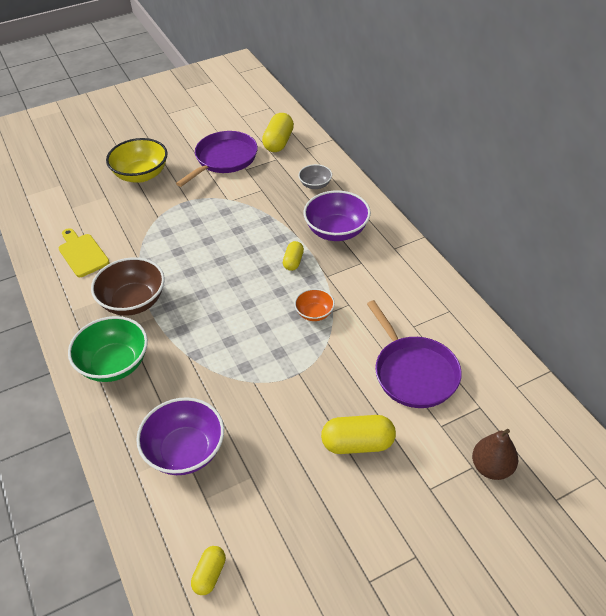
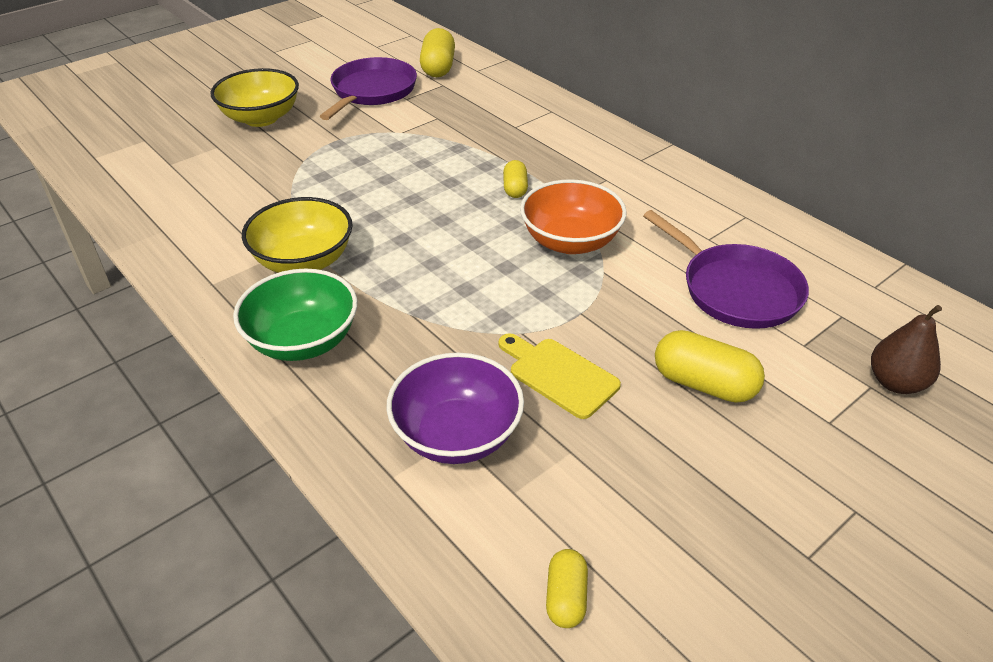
camera: 15 degrees left, 5 degrees down
(82, 253) = (205, 214): yellow cutting board -> yellow cutting board (559, 375)
(133, 301) = (304, 261): brown bowl -> yellow bowl
(314, 313) = (570, 241): orange bowl -> orange bowl, size x1.83
(315, 185) = (506, 106): grey bowl -> none
(336, 231) = (557, 150): purple bowl -> none
(358, 444) = (704, 384): yellow capsule -> yellow capsule turned 45 degrees clockwise

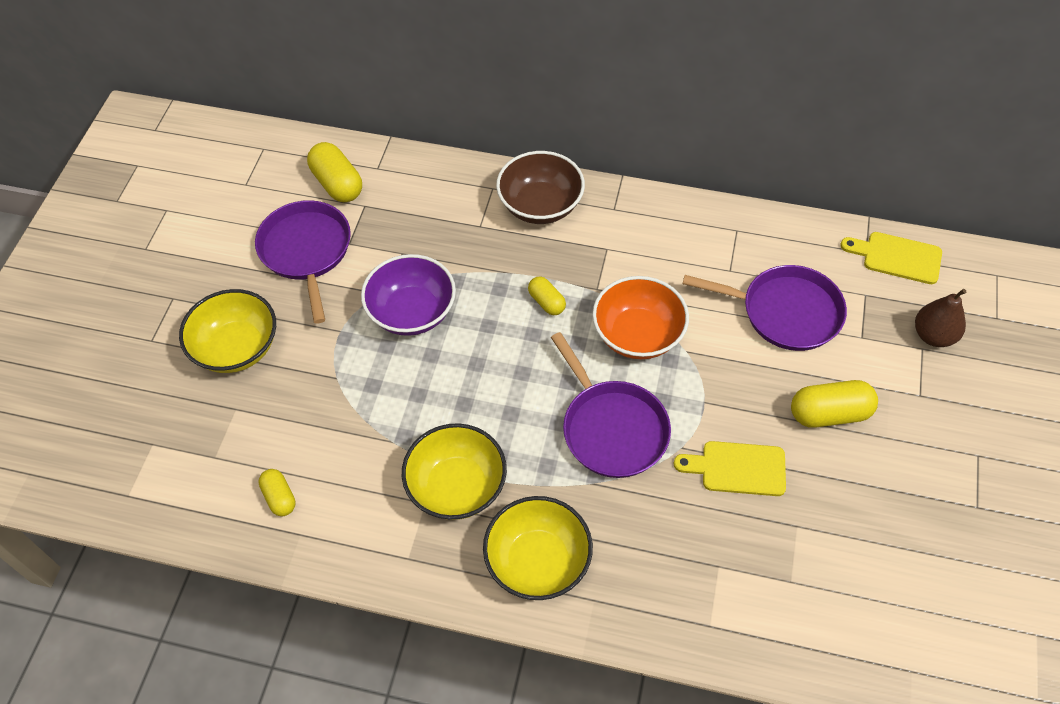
camera: 35 degrees left, 15 degrees up
(303, 341) = (538, 561): green bowl -> yellow bowl
(457, 435) = (718, 564): purple bowl -> purple bowl (412, 312)
(473, 289) = (612, 429): none -> purple pan
(566, 597) = (880, 631): yellow capsule -> yellow capsule (279, 497)
(579, 134) = (540, 205): none -> brown bowl
(909, 305) = (897, 257): none -> yellow cutting board

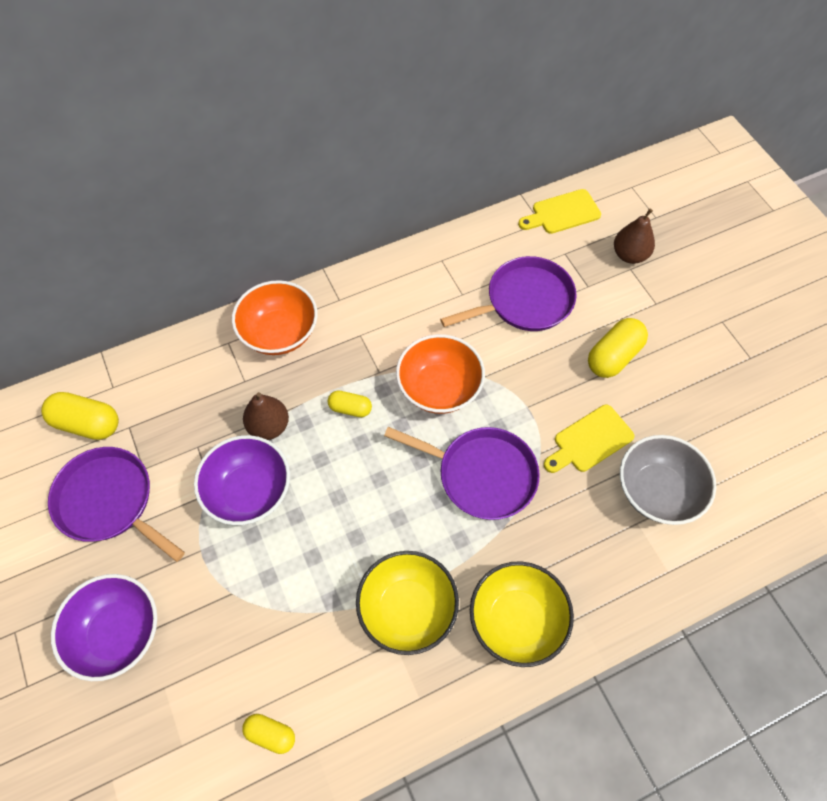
camera: 40 degrees left, 5 degrees up
(237, 348) = (118, 633): yellow bowl -> purple bowl
(469, 273) = (269, 426): none -> brown pear
(540, 205) = (279, 333): brown bowl -> orange bowl
(763, 554) = (657, 491): none -> grey bowl

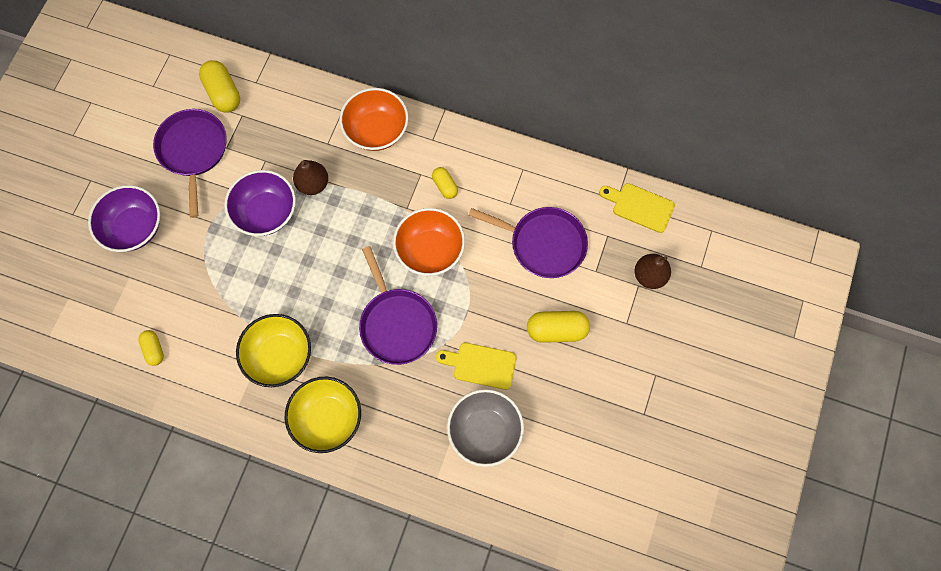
camera: 45 degrees right, 10 degrees up
(350, 408) = (367, 215): yellow capsule -> yellow capsule (445, 186)

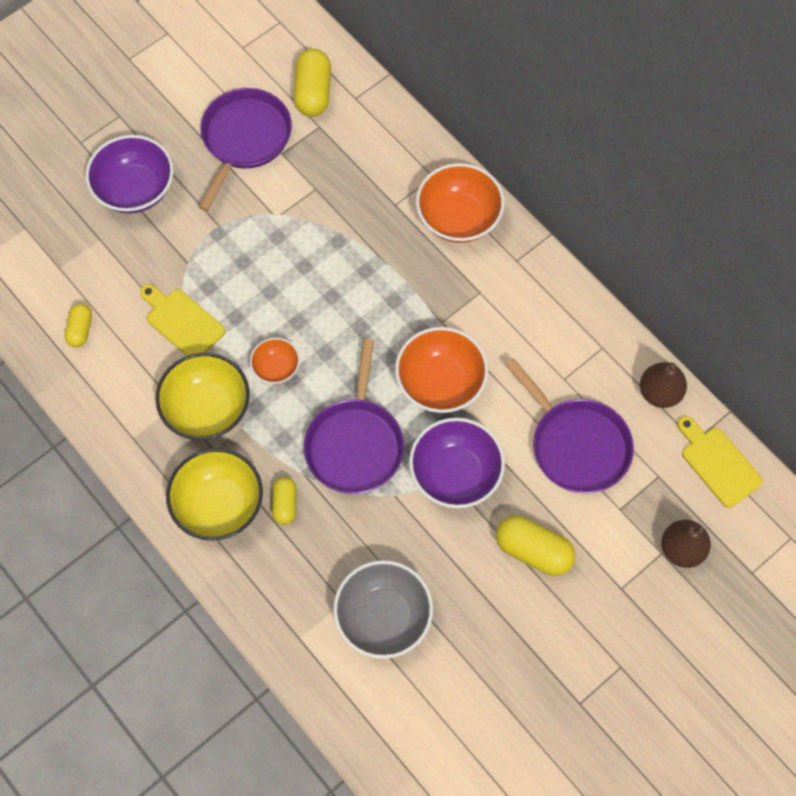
camera: 30 degrees right, 5 degrees down
(266, 212) = (283, 245): purple bowl -> purple bowl (455, 474)
(311, 301) = (276, 367): none -> orange bowl
(313, 184) = (353, 241): brown pear -> brown pear (659, 393)
(445, 186) = (500, 320): yellow capsule -> yellow capsule (285, 504)
(480, 365) = (422, 541): yellow cutting board -> yellow cutting board (182, 322)

